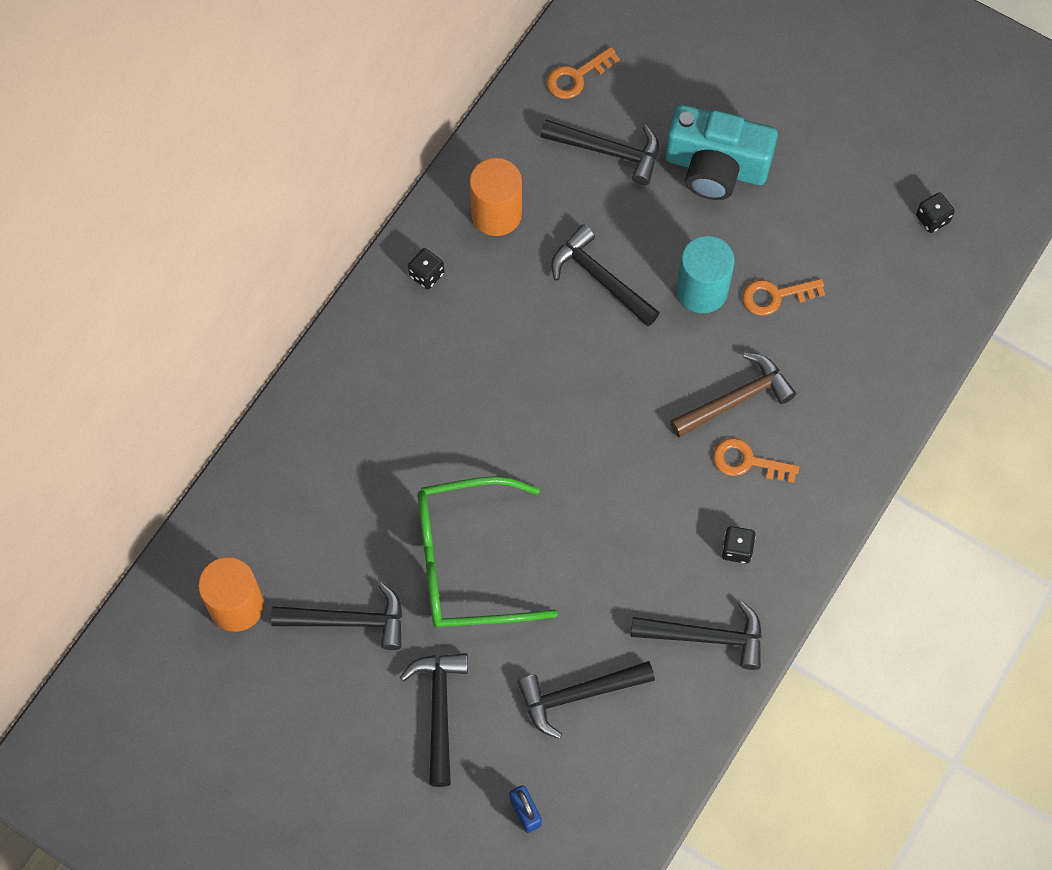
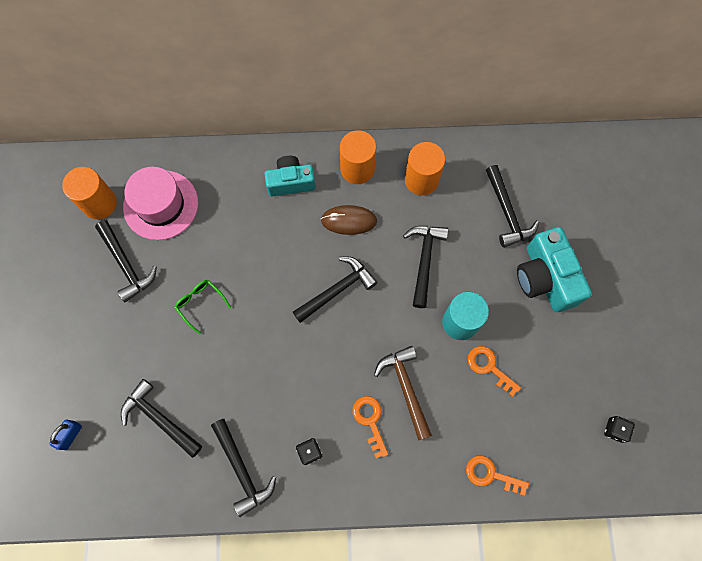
camera: 55 degrees right, 5 degrees up
(297, 532) = (161, 205): none -> pink hat
(385, 361) = (290, 182): none -> turquoise camera
(426, 275) = (357, 169): black dice -> orange cylinder
(439, 710) = (103, 347): black hammer -> black hammer (337, 289)
(466, 562) = (200, 303): green glasses -> green glasses, size x0.44
(487, 328) = (349, 221): none -> brown mouse
(576, 77) = (539, 165): orange key -> orange key (491, 474)
(736, 399) = (405, 388): brown hammer -> brown hammer turned 135 degrees counterclockwise

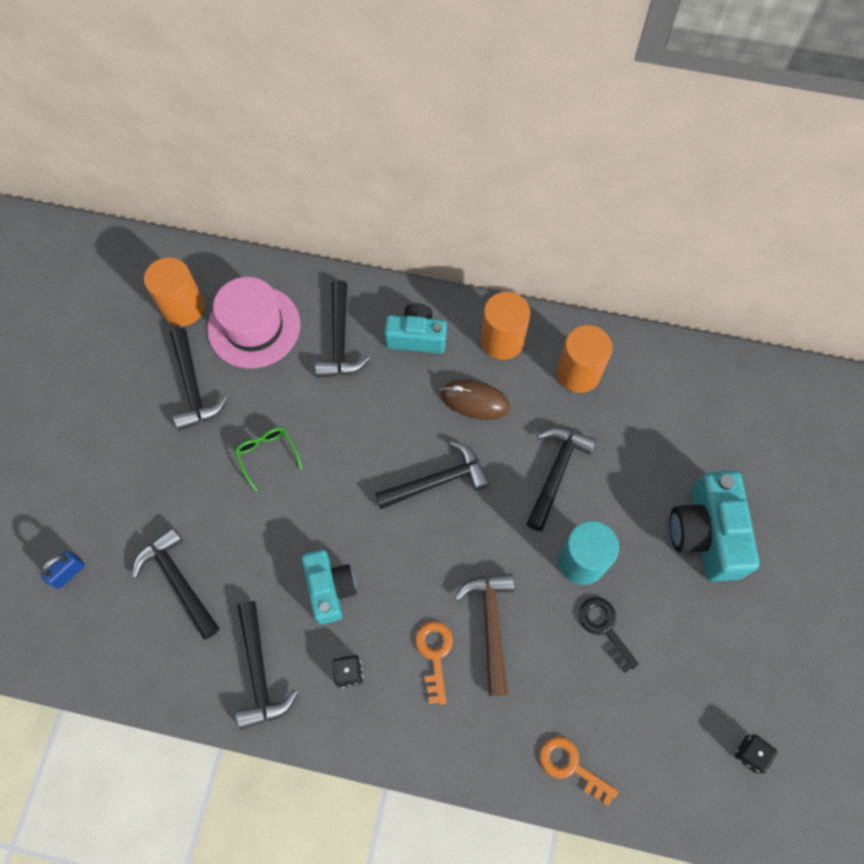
camera: 15 degrees right, 5 degrees down
(278, 393) = (330, 589): none -> turquoise camera
(489, 367) = (604, 628): orange key -> black key
(507, 213) = (677, 440): black hammer -> black hammer (340, 340)

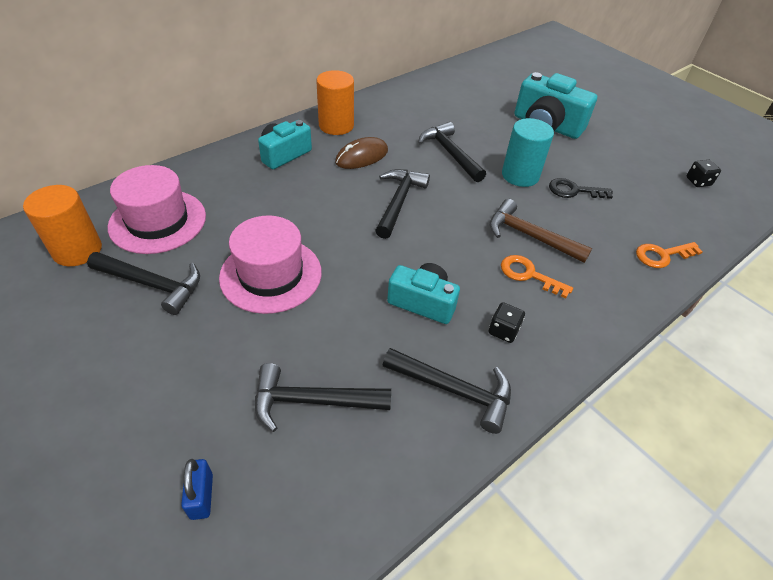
camera: 55 degrees left, 20 degrees down
(267, 455) = (271, 274): green glasses -> pink hat
(340, 340) = (235, 187): black hammer -> none
(578, 373) = (395, 112): orange cylinder -> none

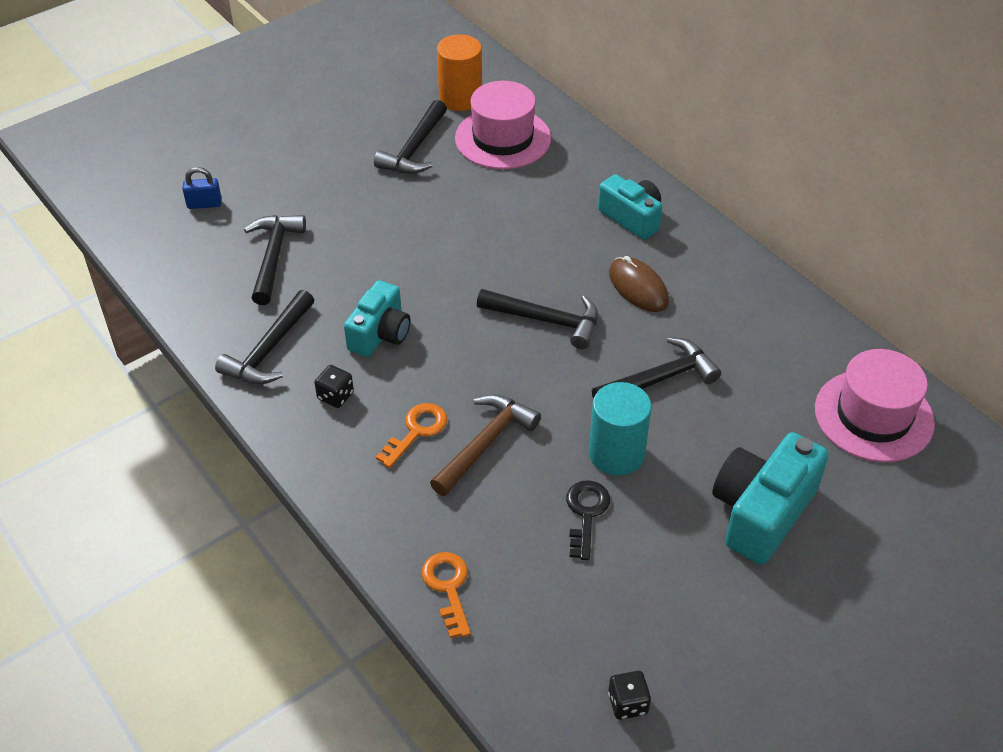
camera: 95 degrees right, 0 degrees up
(271, 274) = (424, 222): pink hat -> pink hat (873, 416)
(336, 125) = (708, 262): orange cylinder -> none

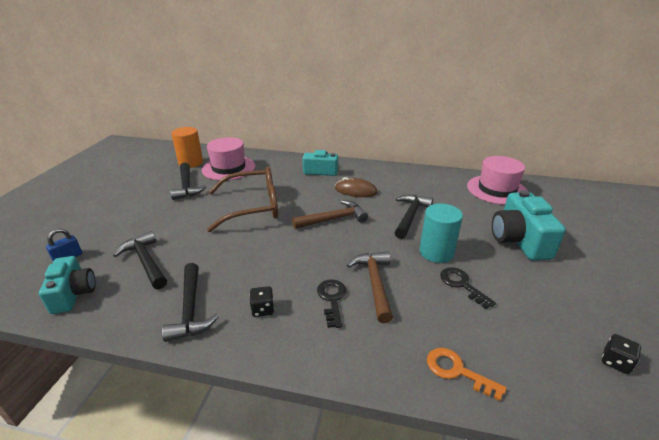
camera: 40 degrees left, 15 degrees down
(380, 334) = (255, 265): turquoise camera -> turquoise camera (73, 294)
(416, 431) = (332, 299): orange key -> black key
(465, 237) = (253, 207): none -> brown glasses
(546, 320) = (333, 219): black hammer -> brown hammer

